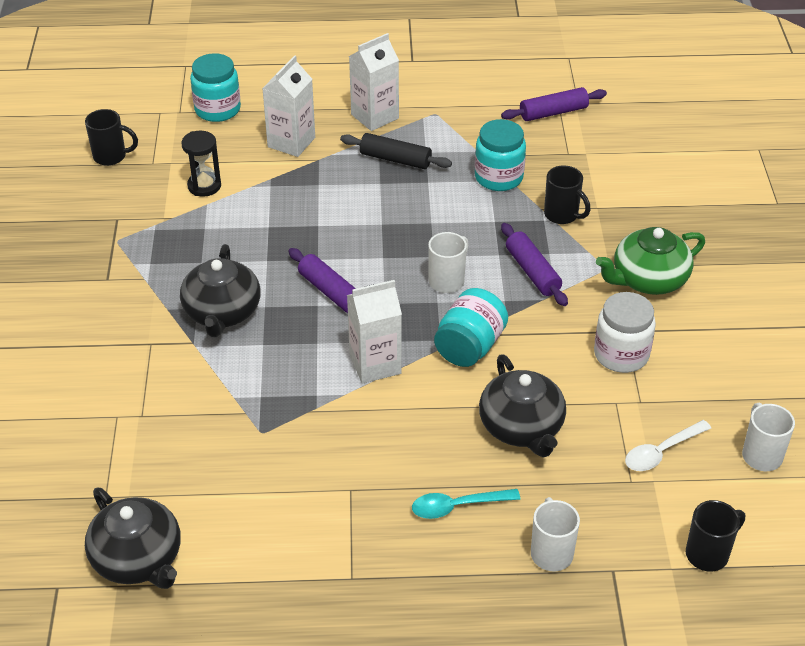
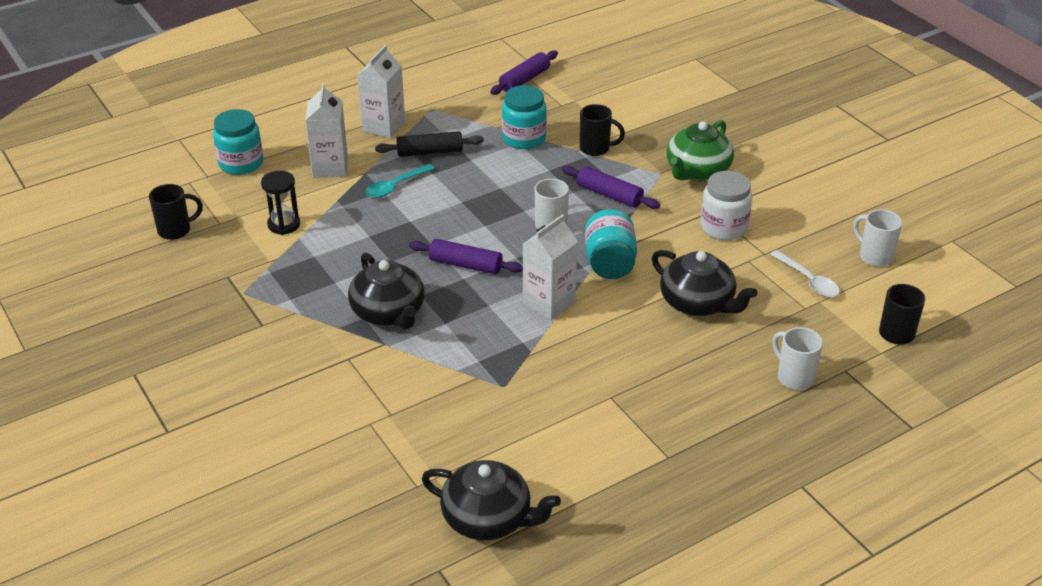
camera: 30 degrees left, 5 degrees down
(457, 506) = (701, 375): turquoise spoon -> turquoise spoon (395, 186)
(661, 452) = (808, 280): white spoon -> white spoon turned 60 degrees counterclockwise

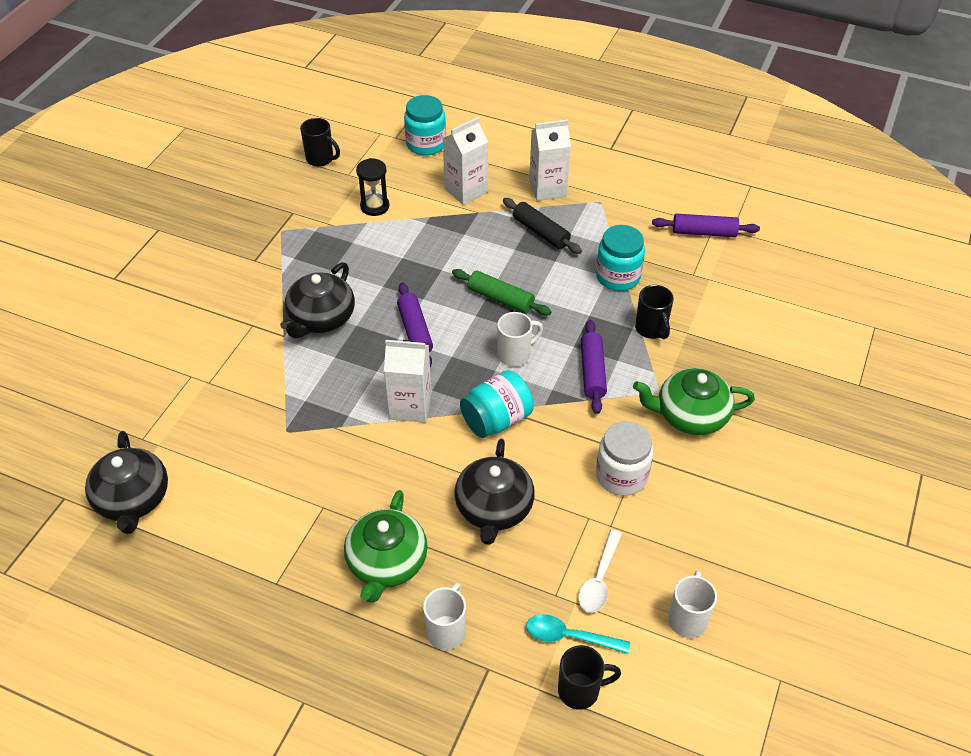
camera: 55 degrees right, 10 degrees up
(395, 186) = (477, 238): turquoise spoon -> turquoise spoon (569, 636)
(481, 205) = (500, 299): none -> green rolling pin
(701, 383) = (386, 562): none -> green teapot

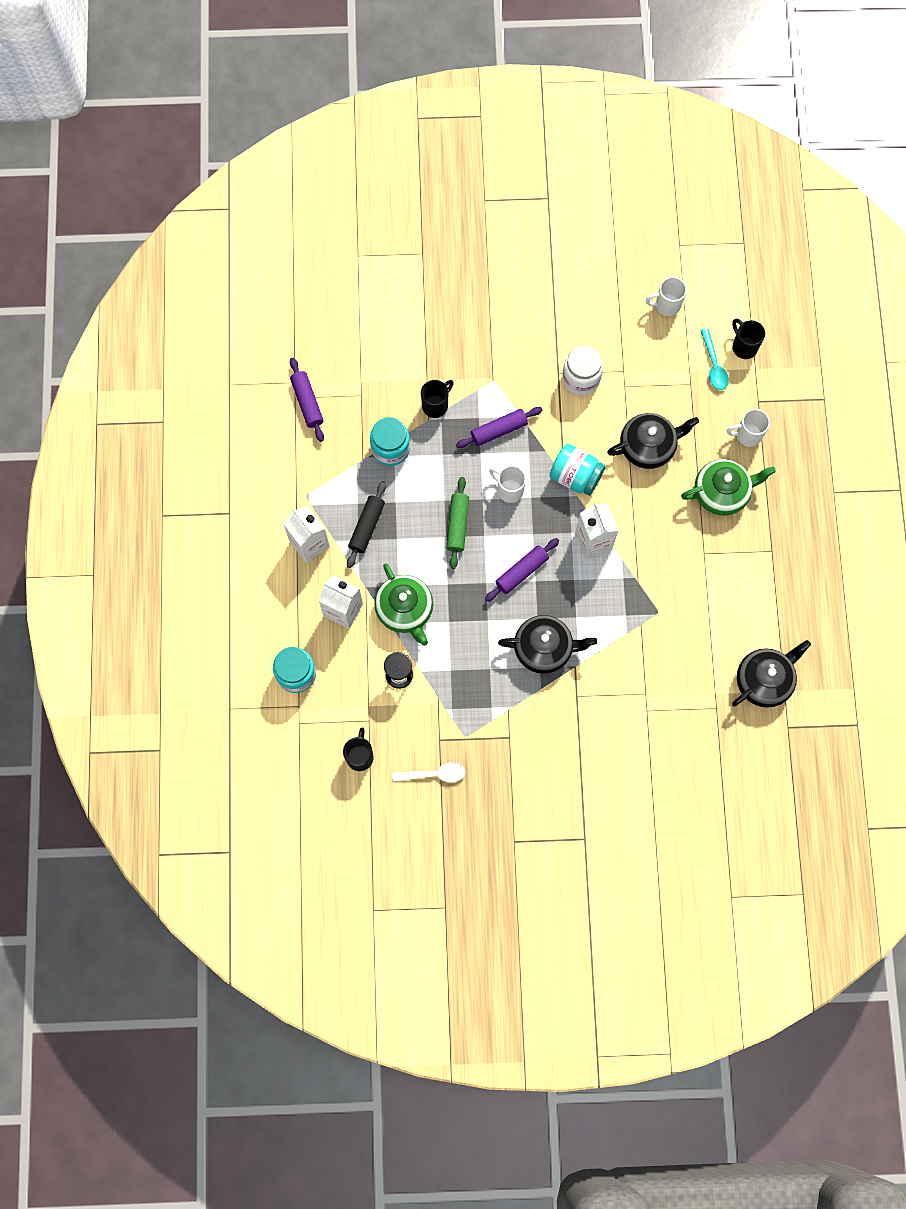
camera: 115 degrees left, 25 degrees up
(599, 579) = (666, 363): white spoon -> white spoon (434, 774)
(690, 415) = (506, 353): green teapot -> green teapot (405, 610)

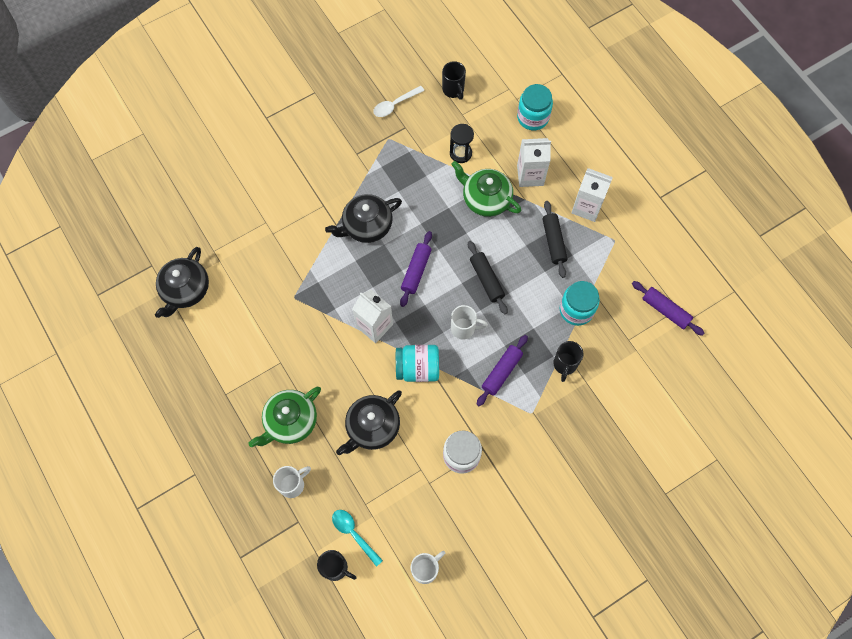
camera: 150 degrees right, 5 degrees down
(457, 525) = (486, 280): green rolling pin -> black rolling pin

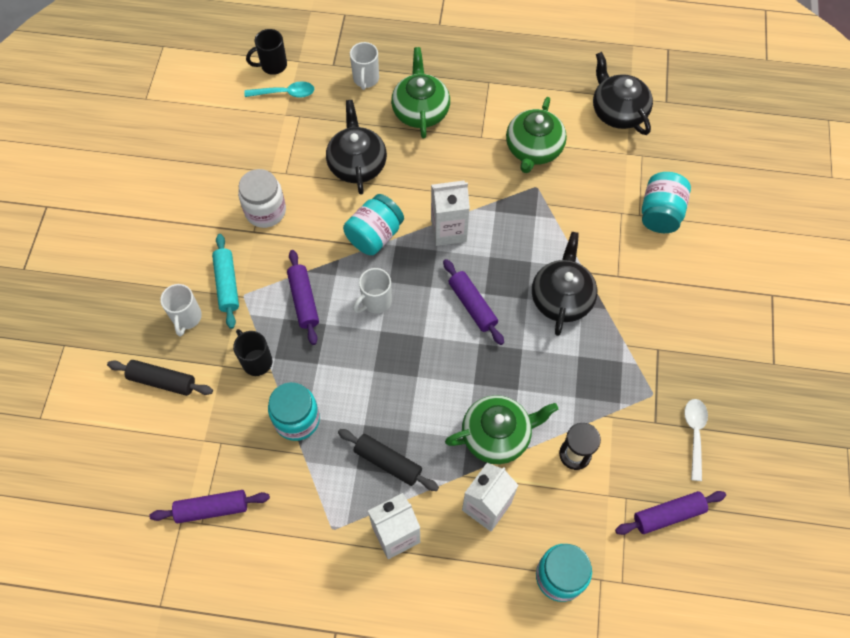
camera: 130 degrees right, 5 degrees down
(254, 211) = (660, 213): none -> turquoise jar
(263, 321) = (533, 149): none -> green teapot
(425, 569) = (207, 121): white mug -> white mug (186, 318)
(453, 90) = (668, 515): black mug -> purple rolling pin
(486, 280) = (406, 361): black rolling pin -> black rolling pin (162, 381)
(534, 430) = (227, 284): none -> turquoise rolling pin

